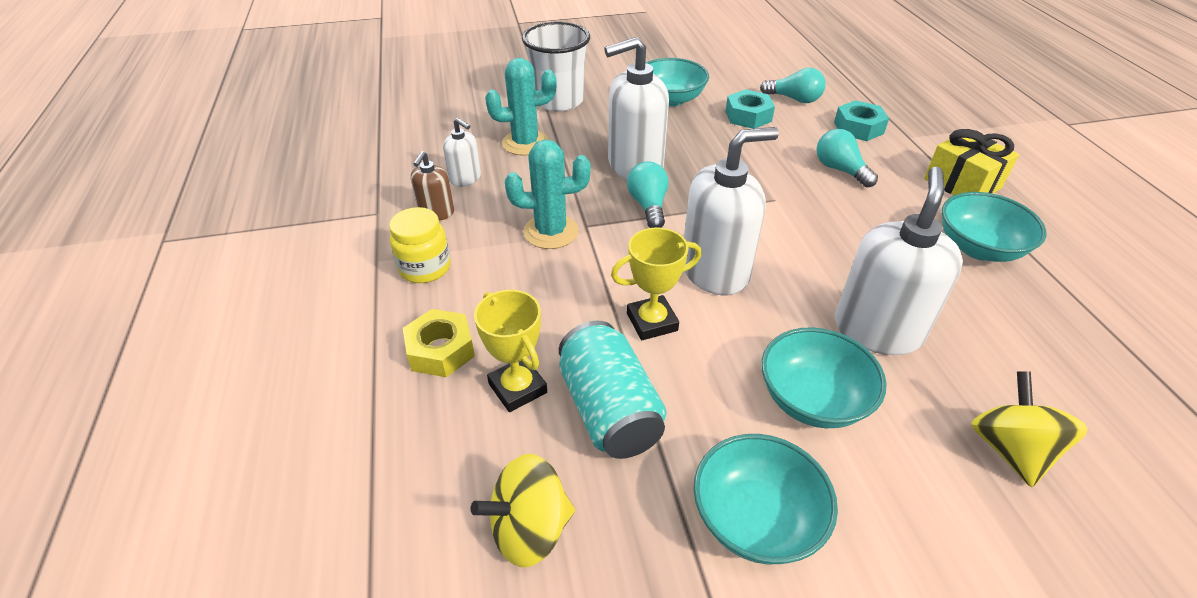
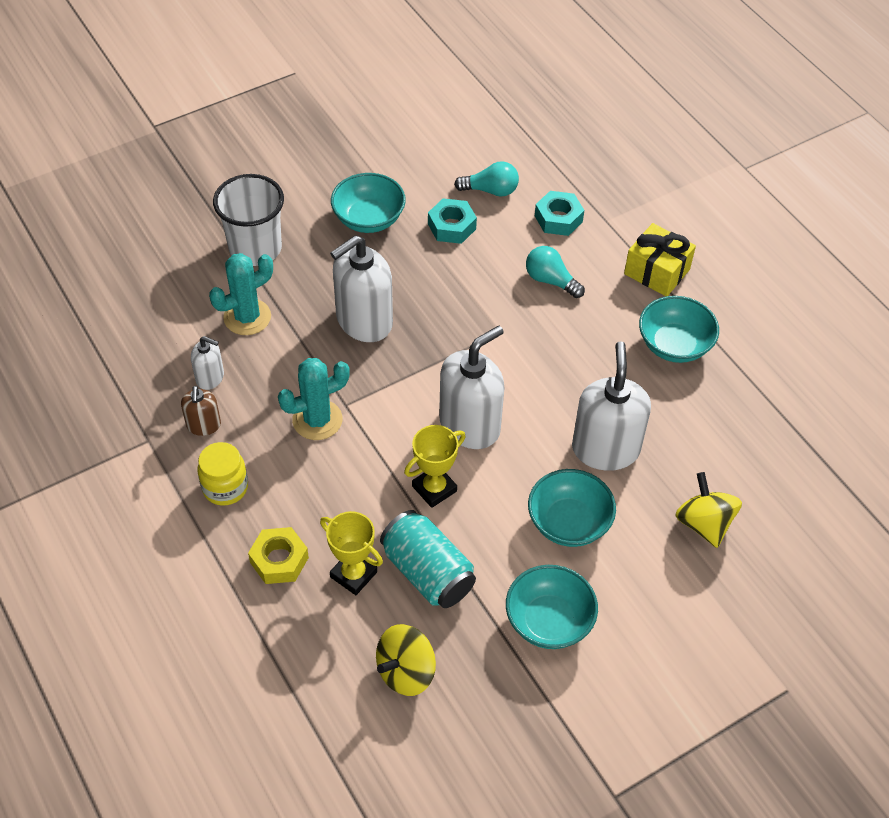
camera: 20 degrees left, 10 degrees up
(648, 206) = (392, 368): turquoise light bulb -> none

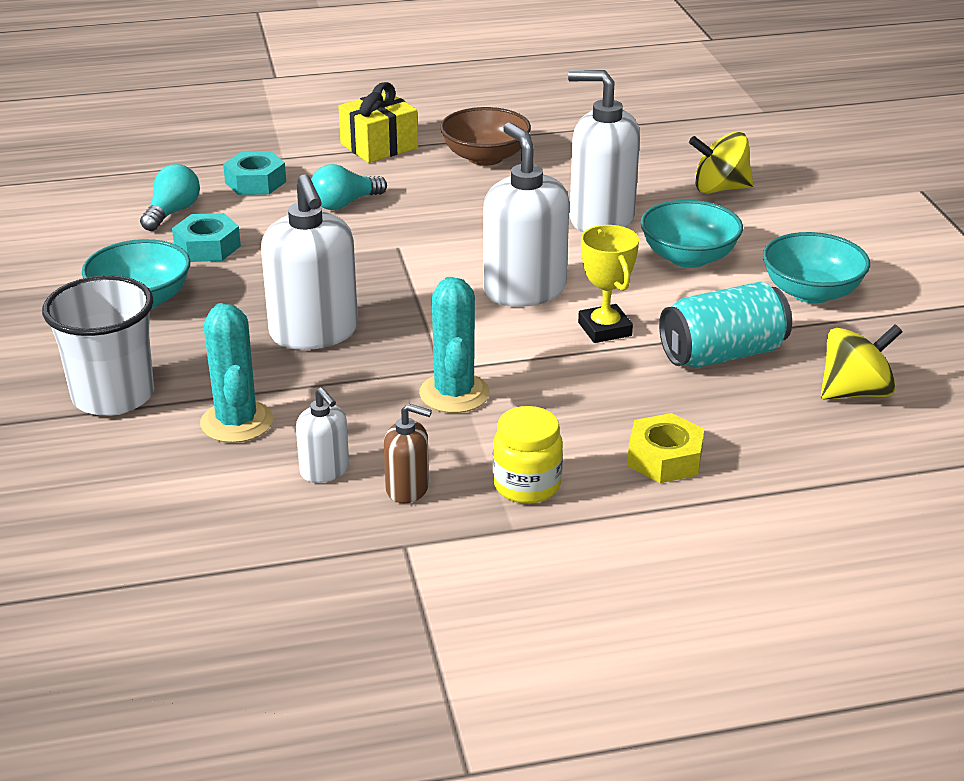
camera: 70 degrees left, 20 degrees down
(210, 377) = (324, 470): white soap dispenser -> white soap dispenser turned 105 degrees clockwise
(353, 574) = (707, 406): yellow trophy -> none
(406, 672) = (855, 392): yellow spinning top -> yellow spinning top turned 90 degrees counterclockwise
(674, 345) = (485, 157): turquoise bowl -> brown bowl

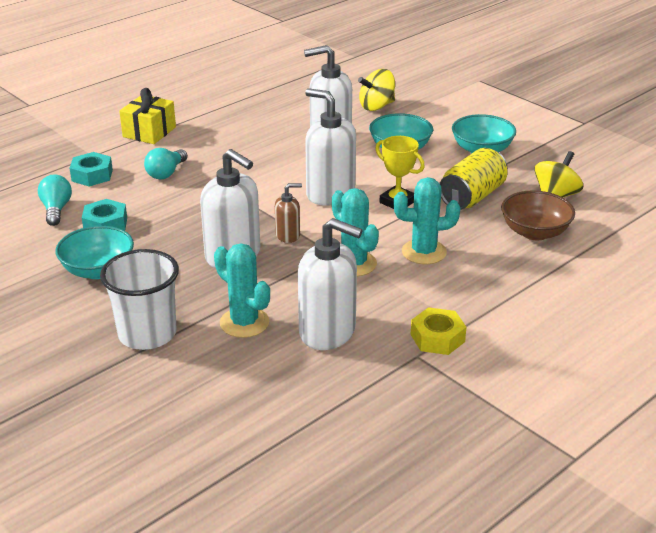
camera: 30 degrees left, 0 degrees up
(324, 470) = (328, 332): white soap dispenser -> white soap dispenser, size x1.97
(408, 489) = (385, 325): brown soap dispenser -> brown soap dispenser (288, 235)
(485, 157) = (223, 122): brown bowl -> brown bowl (535, 232)
(527, 485) = (446, 300): yellow jar -> none
(567, 409) = (424, 252): none -> turquoise cactus
(664, 458) = (500, 261): yellow nut -> yellow nut (437, 338)
(722, 354) = (472, 197): turquoise can -> yellow can

